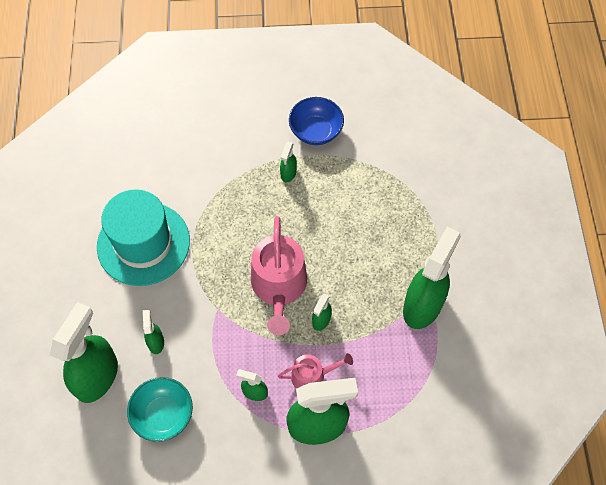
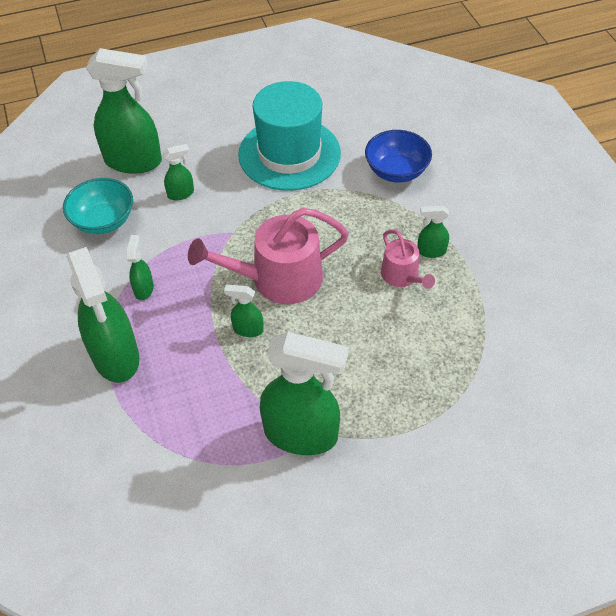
camera: 75 degrees right, 10 degrees down
(312, 376) = (175, 337): pink watering can -> pink watering can (402, 276)
(316, 131) = (504, 263): blue bowl -> blue bowl (396, 171)

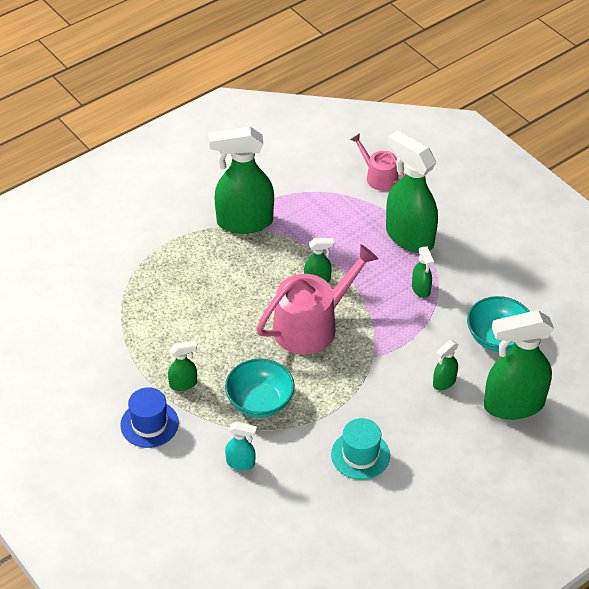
camera: 160 degrees right, 5 degrees down
(289, 154) = (360, 455): turquoise hat -> turquoise hat, size x0.52
(361, 217) = (260, 402): none -> turquoise bowl
(396, 171) = (241, 463): blue bowl -> turquoise spray bottle
(402, 276) = (203, 354): pink watering can -> pink watering can (378, 177)
(473, 222) = (149, 424): none -> blue hat

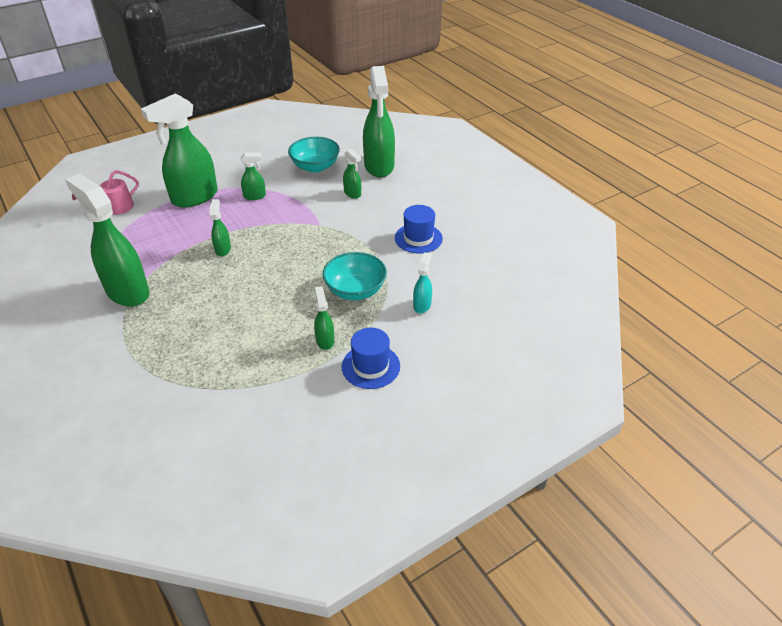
camera: 85 degrees left, 5 degrees down
(244, 222) = (127, 291): green spray bottle -> green spray bottle turned 135 degrees clockwise
(311, 325) = (275, 255): pink watering can -> none
(360, 455) = (418, 238): turquoise hat -> blue hat

